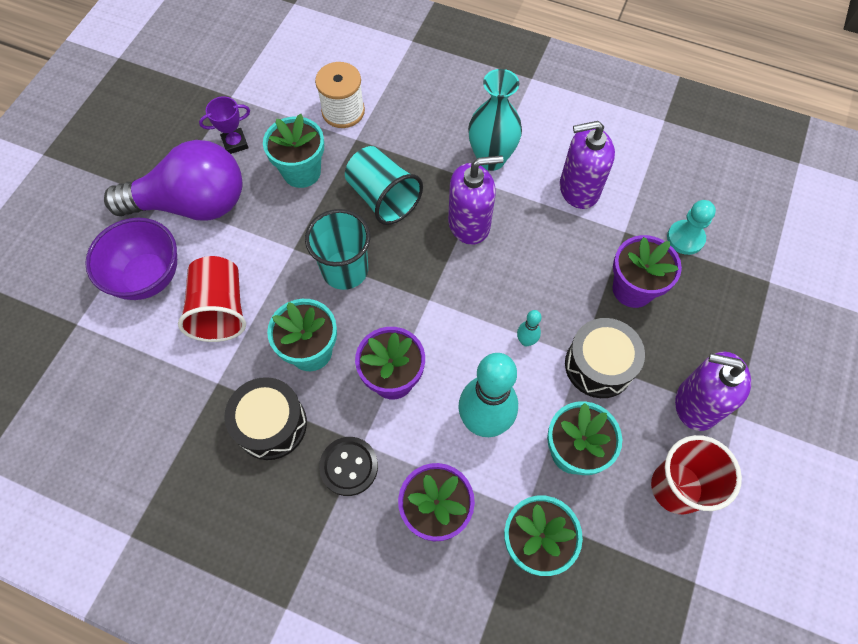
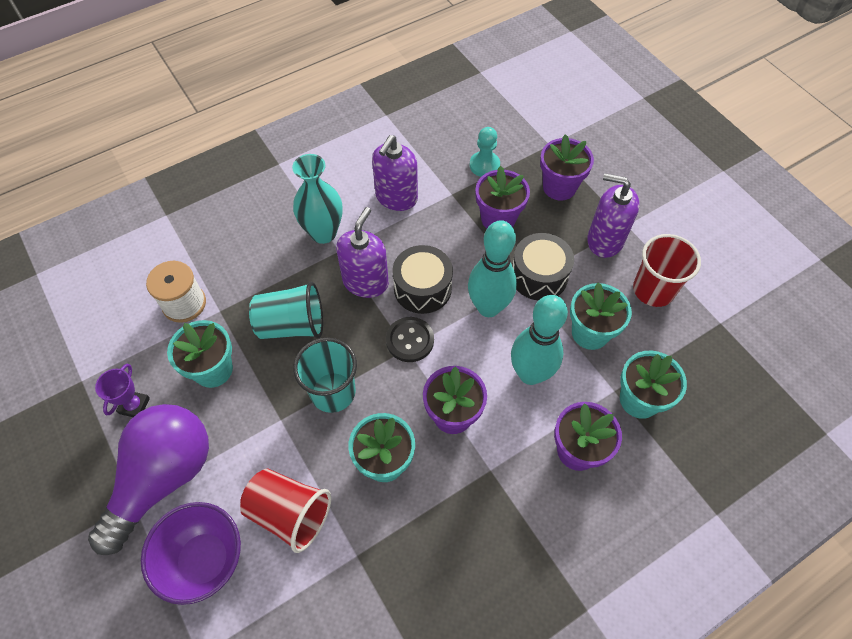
camera: 55 degrees left, 5 degrees down
(271, 424) = (426, 532): black drum -> black drum (422, 288)
(349, 466) = (502, 491): black button -> black button (410, 340)
(526, 341) = (488, 307): turquoise bowling pin -> turquoise bowling pin, size x2.32
(696, 404) = (604, 240): purple soap dispenser -> purple soap dispenser turned 60 degrees clockwise
(723, 322) = (559, 187): none -> purple flower pot

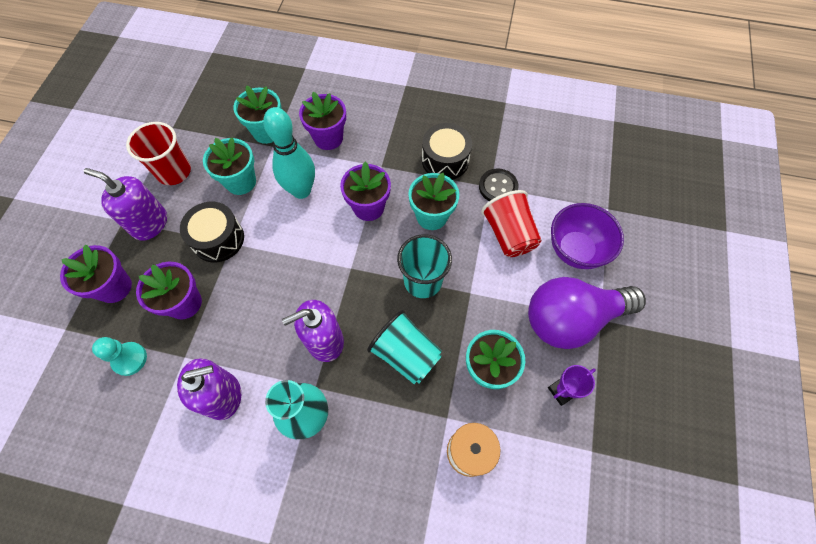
camera: 135 degrees left, 5 degrees up
(410, 340) = (343, 271): black button -> black button (498, 187)
(422, 288) = (295, 299): black drum -> black drum (445, 160)
(488, 307) = (273, 248): turquoise bowling pin -> none
(604, 240) = (150, 223): purple soap dispenser -> purple soap dispenser turned 135 degrees clockwise

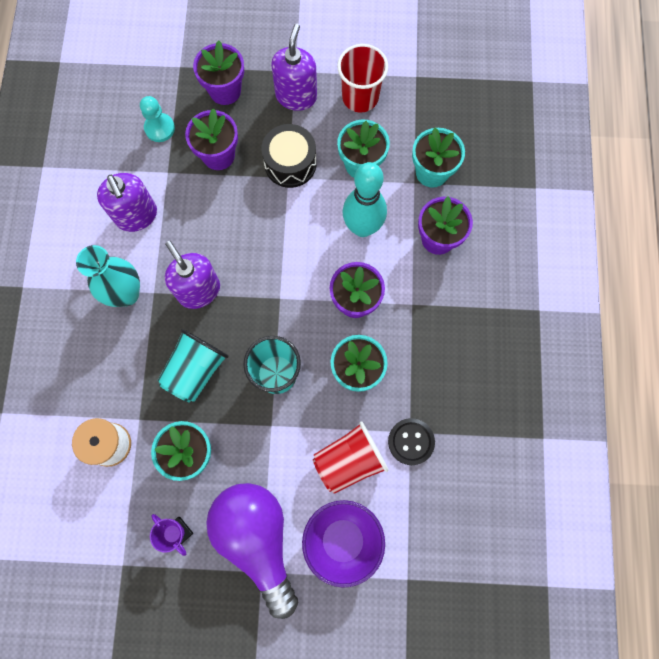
camera: 80 degrees right, 10 degrees up
(445, 160) = (436, 375): black drum -> none

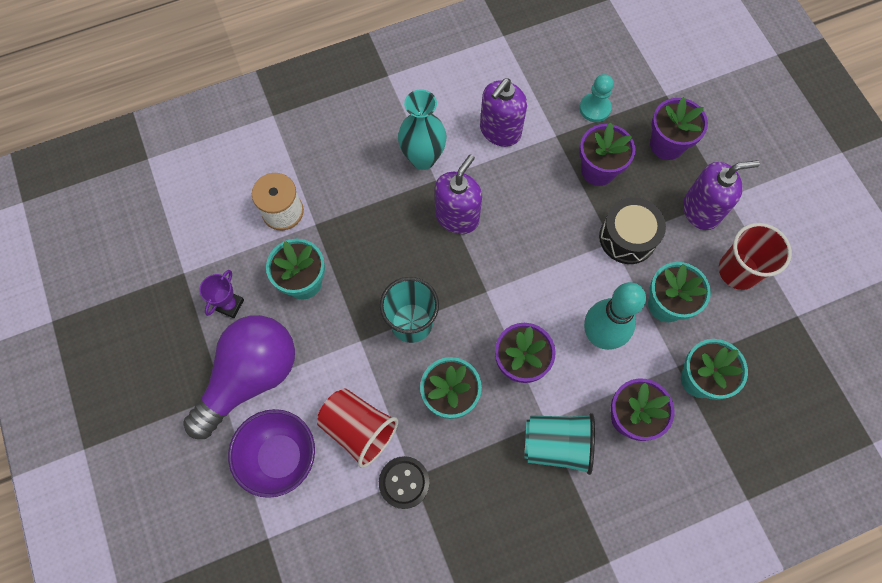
camera: 65 degrees right, 5 degrees down
(195, 370) = (381, 250): turquoise cup -> turquoise cup (556, 444)

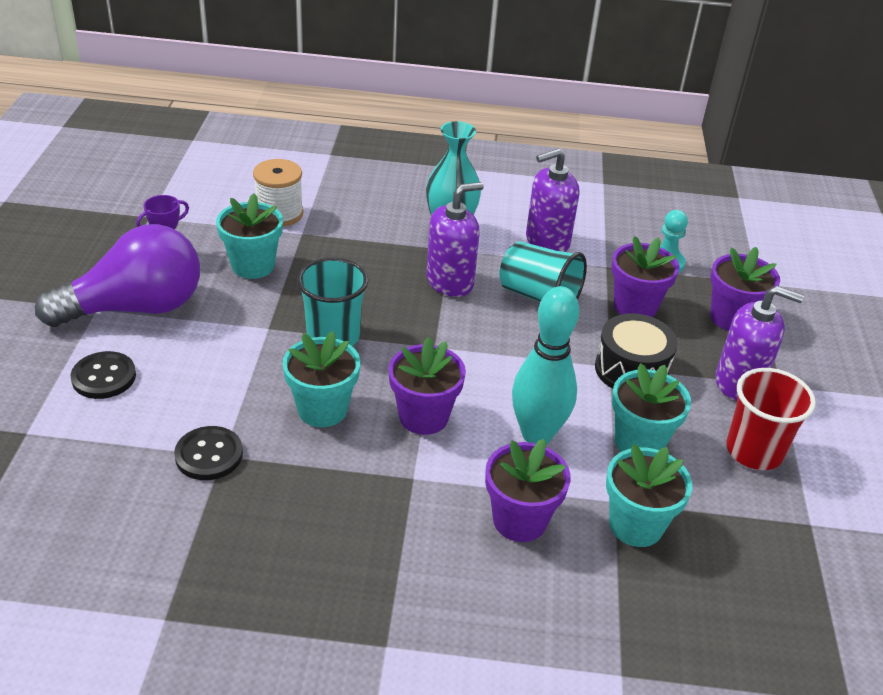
camera: 25 degrees right, 30 degrees down
(280, 457) = (104, 377): purple bowl -> black button
(359, 429) = (203, 392): red cup -> none
(556, 444) = (410, 503): turquoise cup -> turquoise cup (539, 297)

